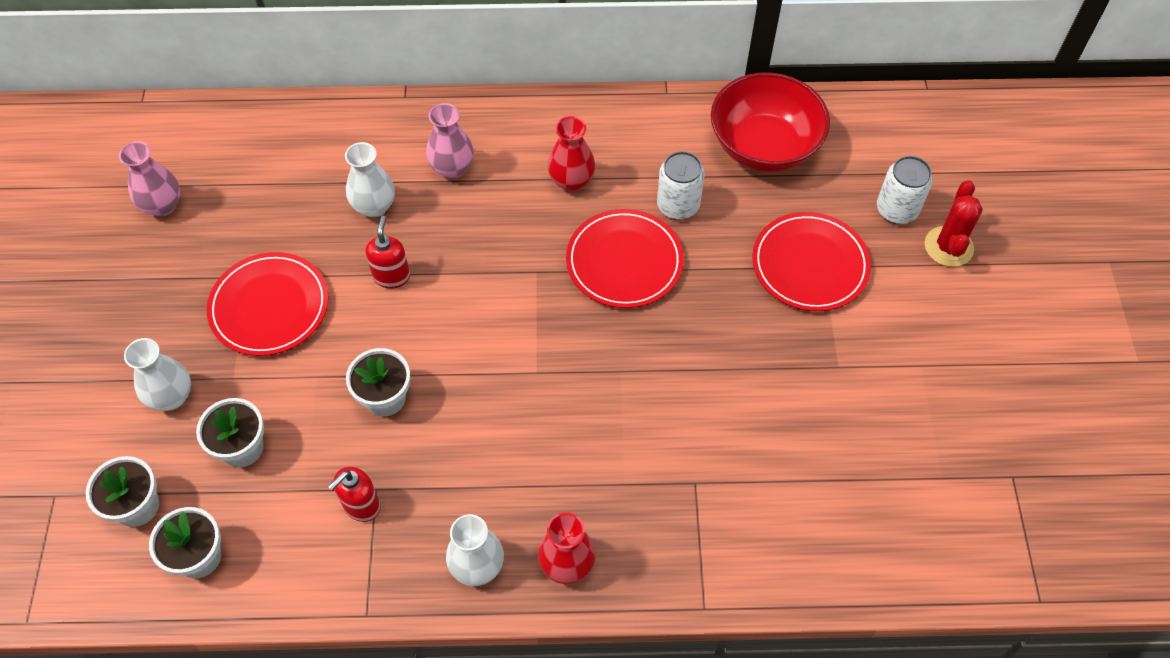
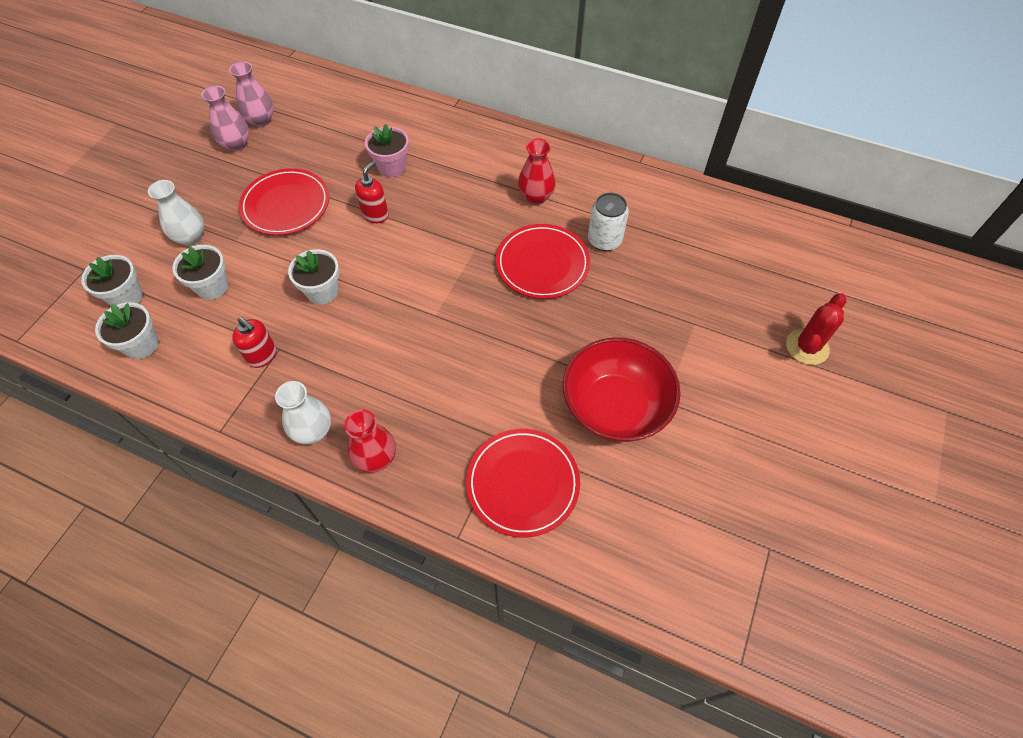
camera: 25 degrees right, 0 degrees up
(361, 506) = (262, 356): red soap dispenser -> red soap dispenser turned 120 degrees counterclockwise
(374, 206) = (391, 167): white vase -> pink flower pot
(452, 168) = (458, 160): pink vase -> pink vase (236, 144)
(764, 146) = (694, 222): red bowl -> red bowl (615, 407)
(810, 265) = (684, 318): red plate -> red plate (523, 483)
(896, 210) = (777, 304): white can -> none

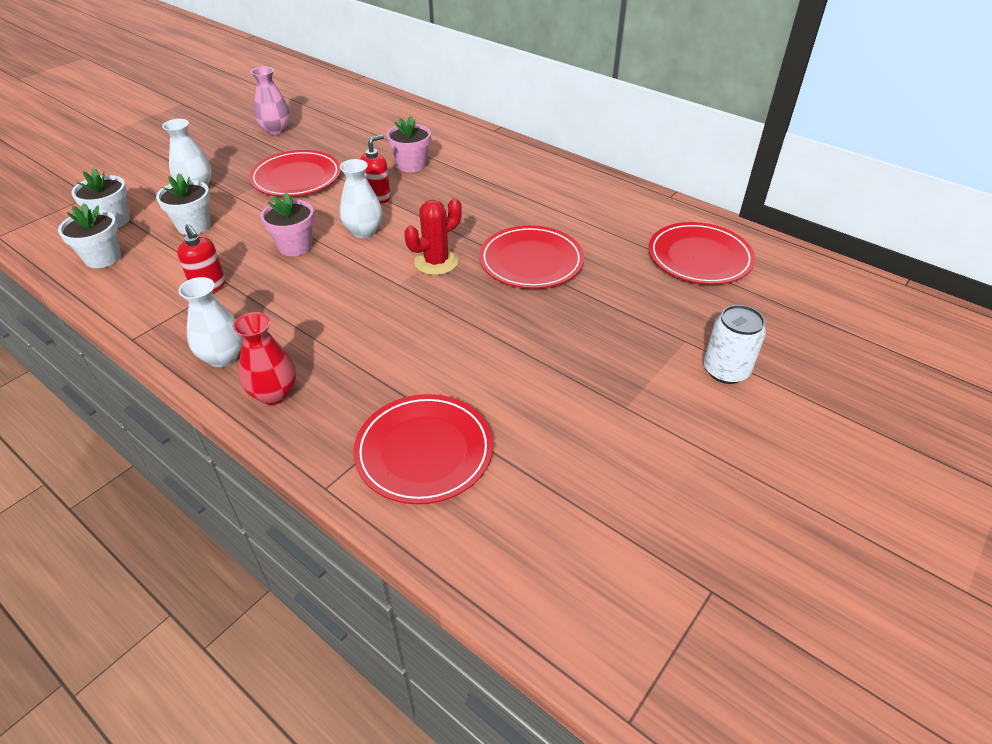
camera: 15 degrees right, 15 degrees down
(261, 120) = (307, 117): pink vase -> none
(322, 291) = (295, 246): white flower pot -> pink flower pot
(379, 260) = (364, 231): none -> white vase
(536, 197) = (547, 207): red vase -> none
(604, 240) = (607, 252): white can -> white can (726, 370)
(615, 407) = (562, 400): red bowl -> none
(682, 230) = (699, 257): none -> red plate
(807, 347) = (821, 388): red cactus -> red cactus (436, 262)

